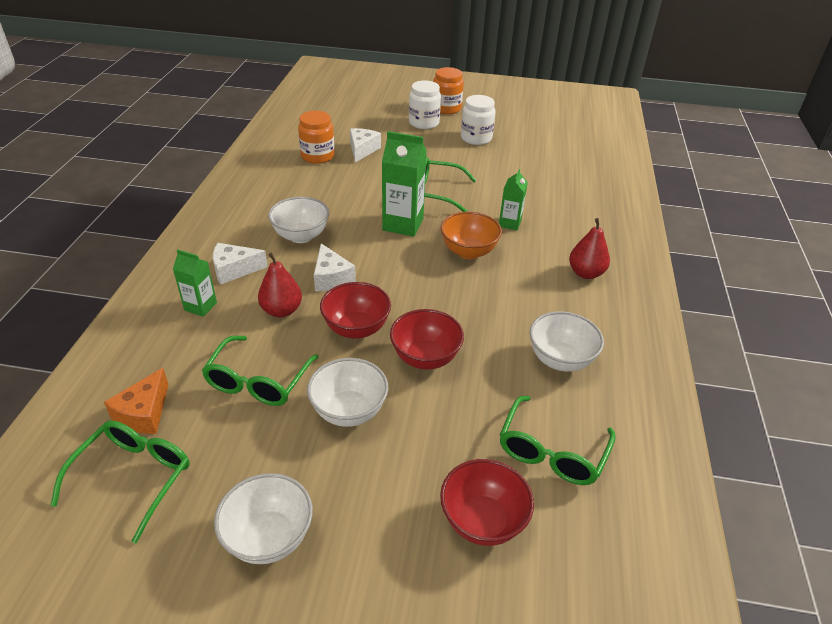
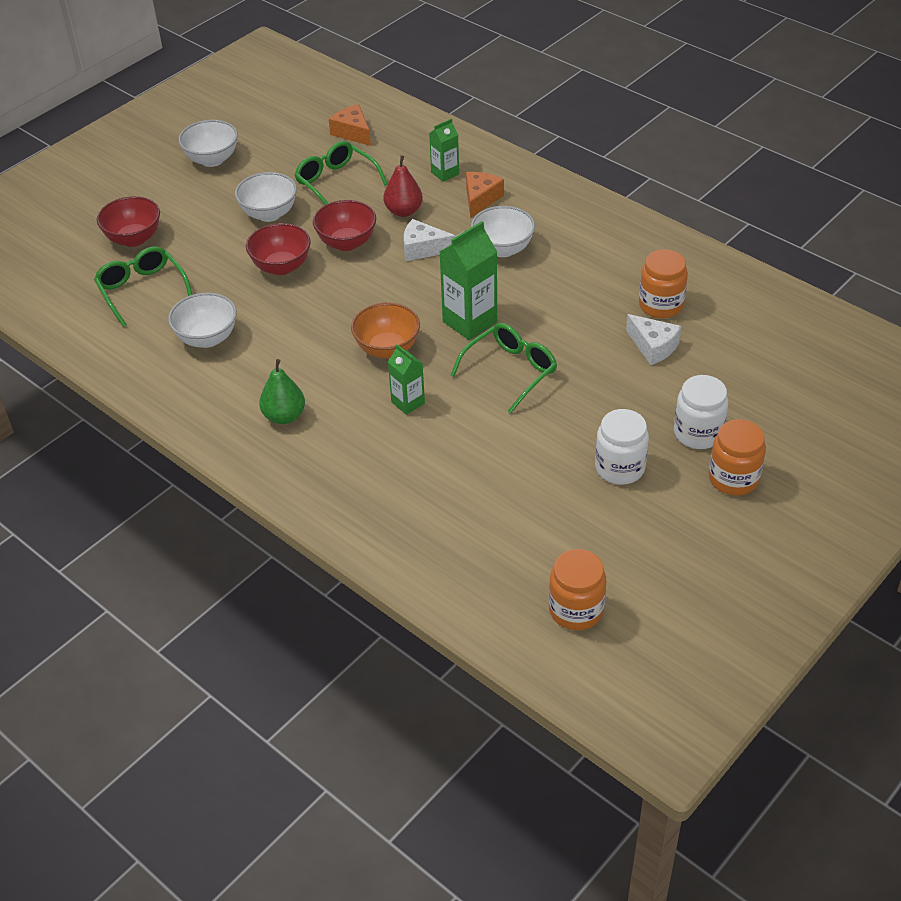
camera: 125 degrees right, 5 degrees up
(133, 478) = (303, 122): green glasses -> none
(234, 270) = (480, 199): white cheese -> orange cheese
(582, 128) = (576, 610): none -> orange jar
(585, 273) = (284, 416): red pear -> green pear

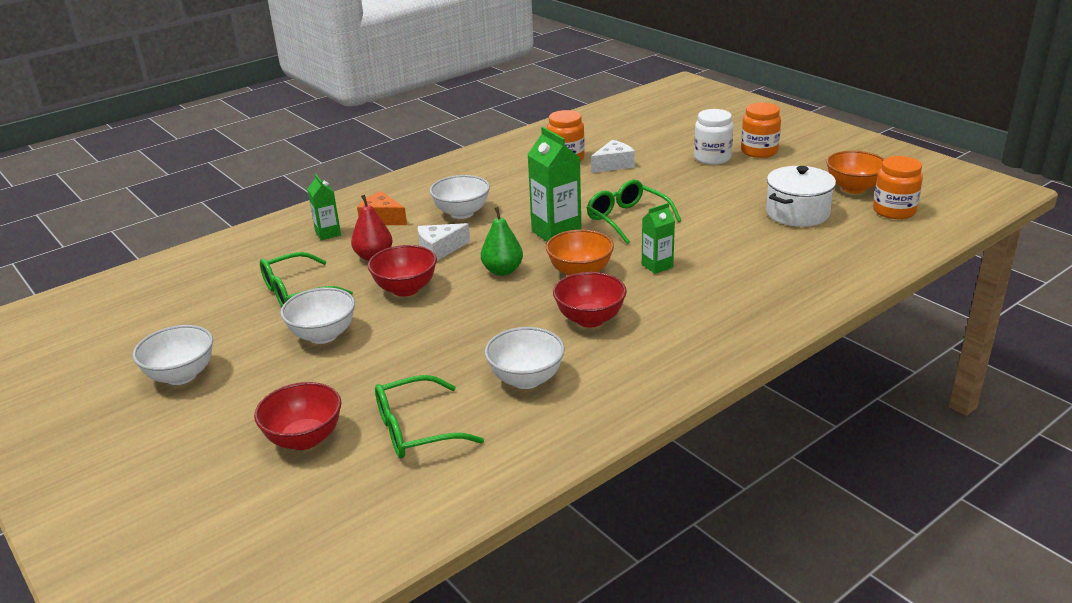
camera: 80 degrees left, 15 degrees down
(281, 267) = (424, 329): red bowl -> red bowl (590, 319)
(284, 416) = (664, 331): green pear -> green pear (502, 271)
(352, 132) = (213, 280): orange cheese -> none
(423, 249) = (439, 249): white cheese -> white cheese turned 45 degrees clockwise
(552, 515) = (797, 213): none -> white pot
(619, 468) = (746, 186): white jar -> none
(636, 573) = (853, 188): none -> orange bowl

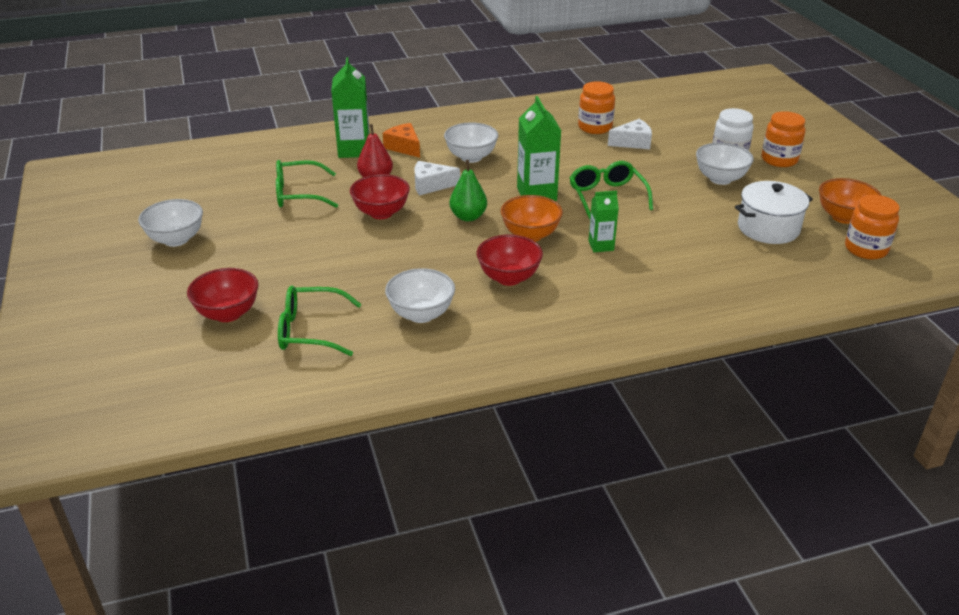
camera: 20 degrees right, 5 degrees up
(323, 335) = (294, 235): white bowl -> white bowl (720, 179)
(328, 233) = (354, 150): green carton -> green carton, size x1.71

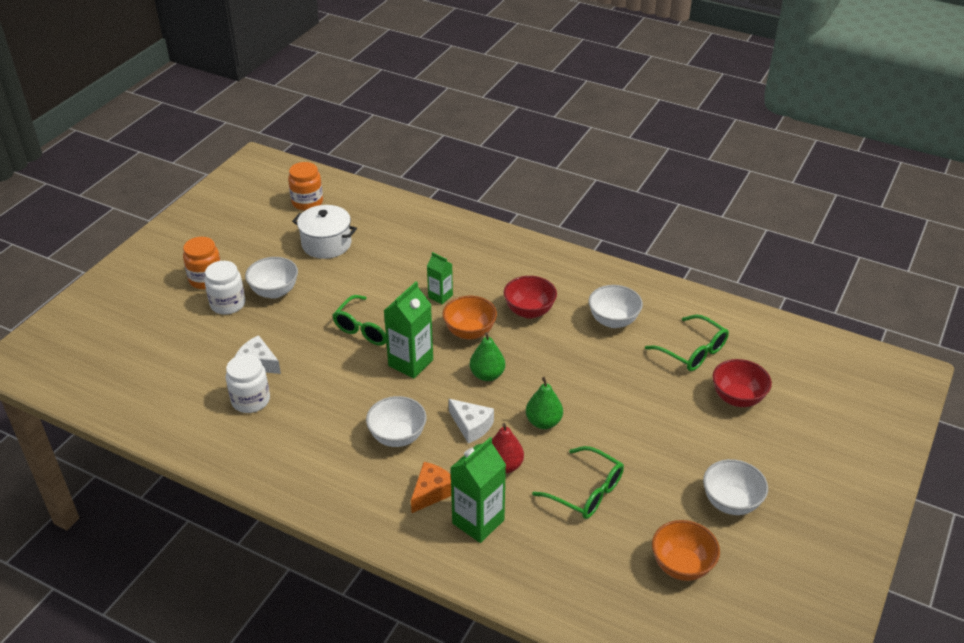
camera: 135 degrees left, 5 degrees up
(381, 213) = (543, 422): red bowl -> green pear
(404, 147) = (432, 492): orange cheese -> orange cheese turned 150 degrees counterclockwise
(595, 127) = (251, 400): orange jar -> white jar
(843, 217) = (272, 223): orange bowl -> orange bowl (681, 565)

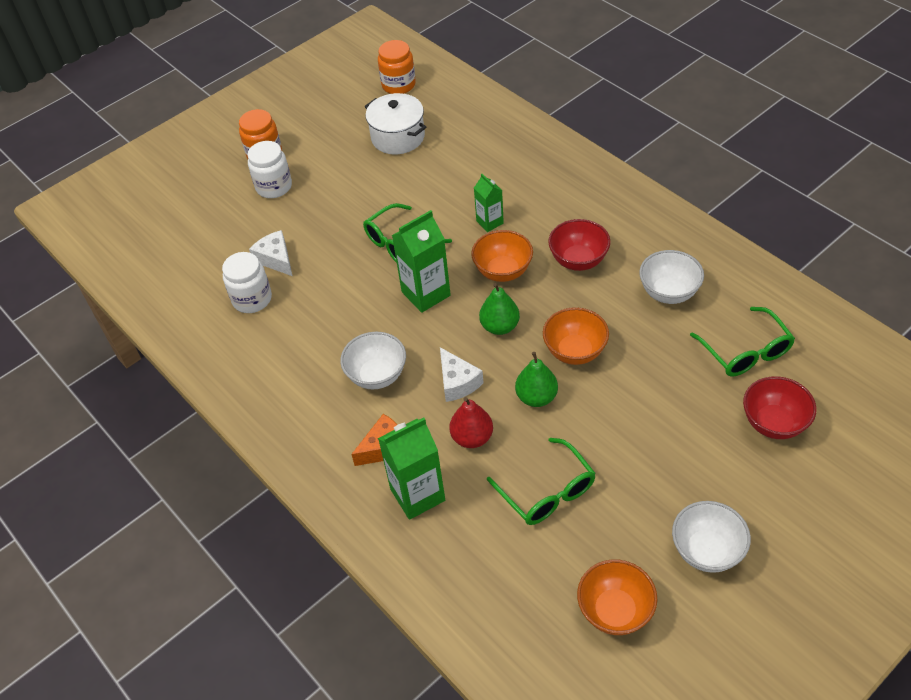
camera: 25 degrees right, 10 degrees up
(274, 291) = (324, 182): white bowl -> none
(559, 380) = (575, 351): none -> orange bowl

